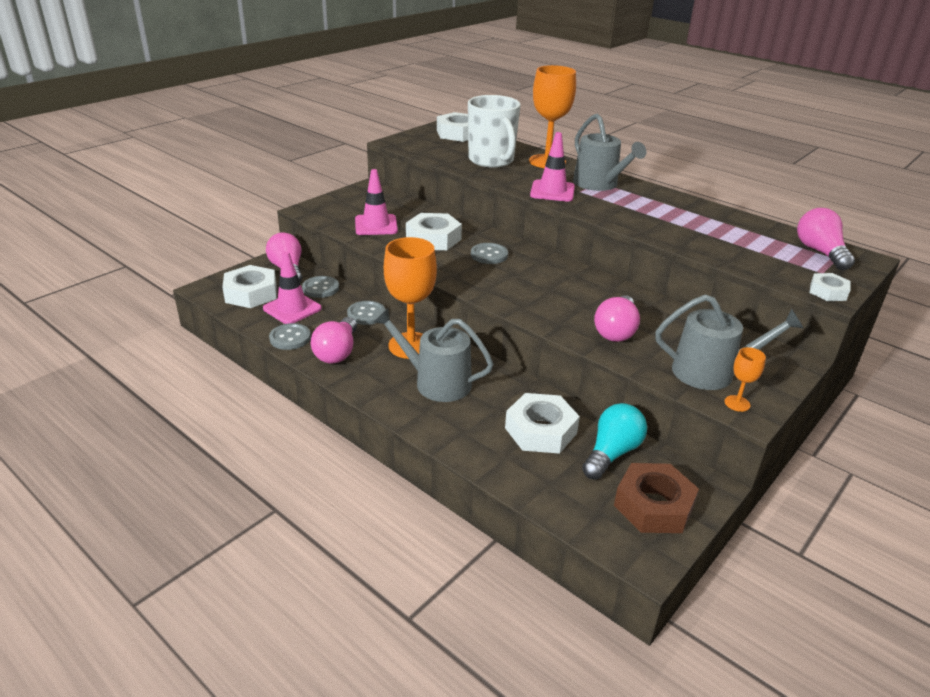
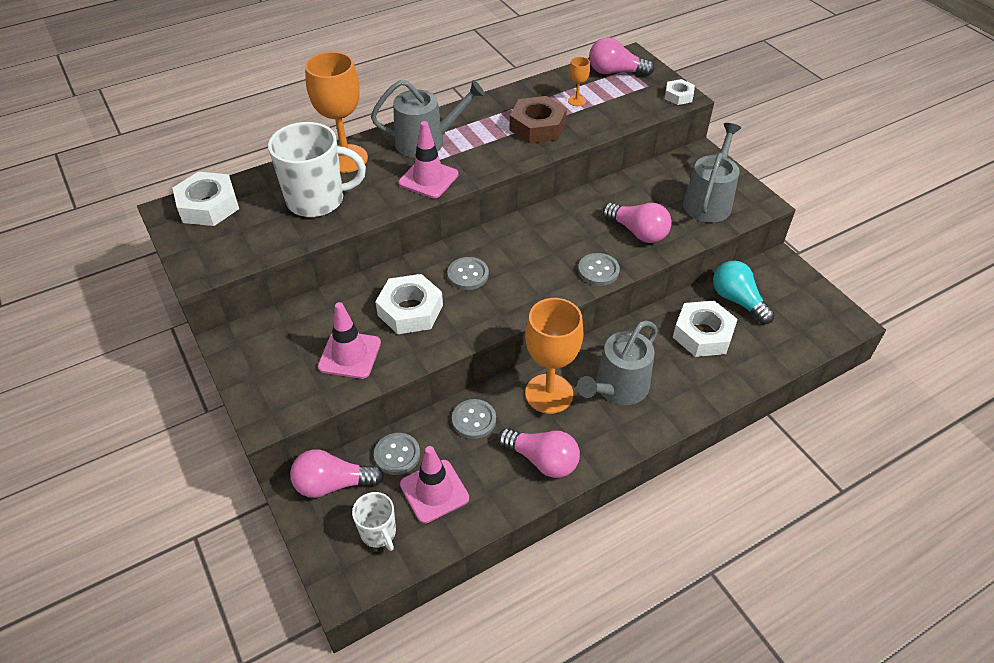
camera: 70 degrees left, 15 degrees up
(251, 293) = (378, 532): white nut -> white mug
(290, 338) = (499, 501): grey button -> grey button (598, 270)
(653, 505) = (797, 298): brown nut -> brown nut (537, 127)
(737, 403) = (750, 204): orange goblet -> orange goblet (576, 101)

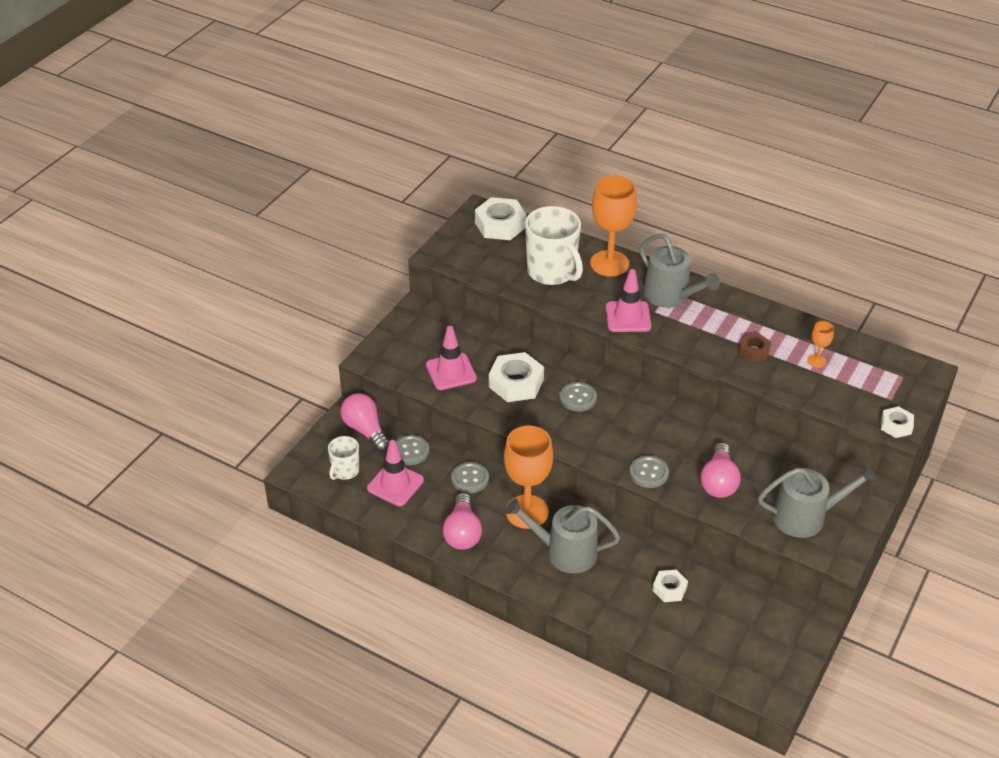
camera: 60 degrees right, 5 degrees down
(537, 127) = (754, 351): brown nut -> brown nut, size x0.57
(615, 72) = (888, 370): pink light bulb -> none
(703, 334) = (669, 589): white nut -> white nut, size x0.57
(737, 300) = (732, 601): turquoise light bulb -> none

